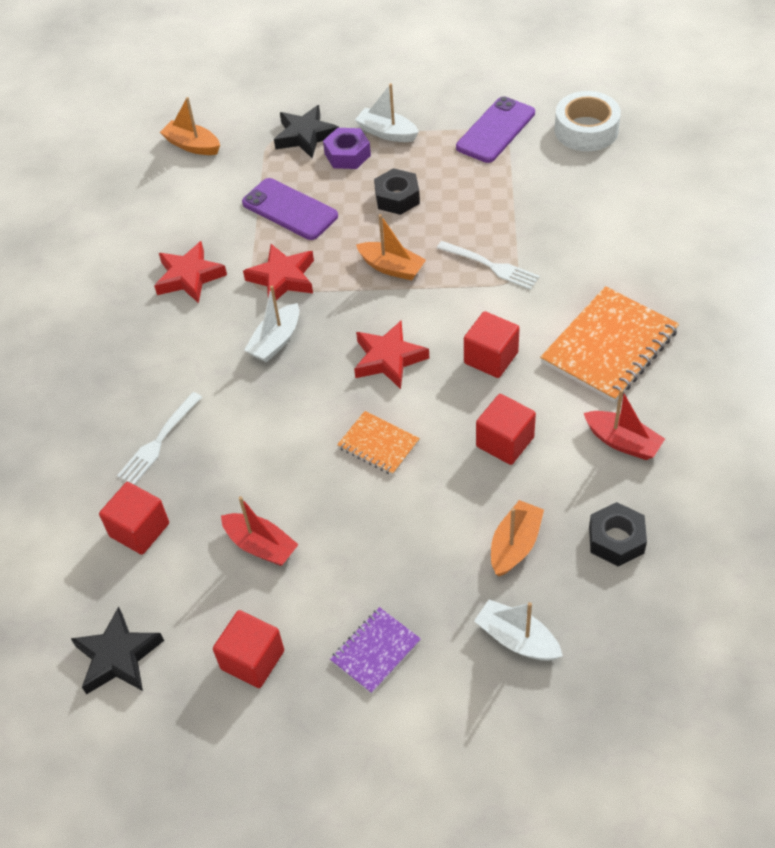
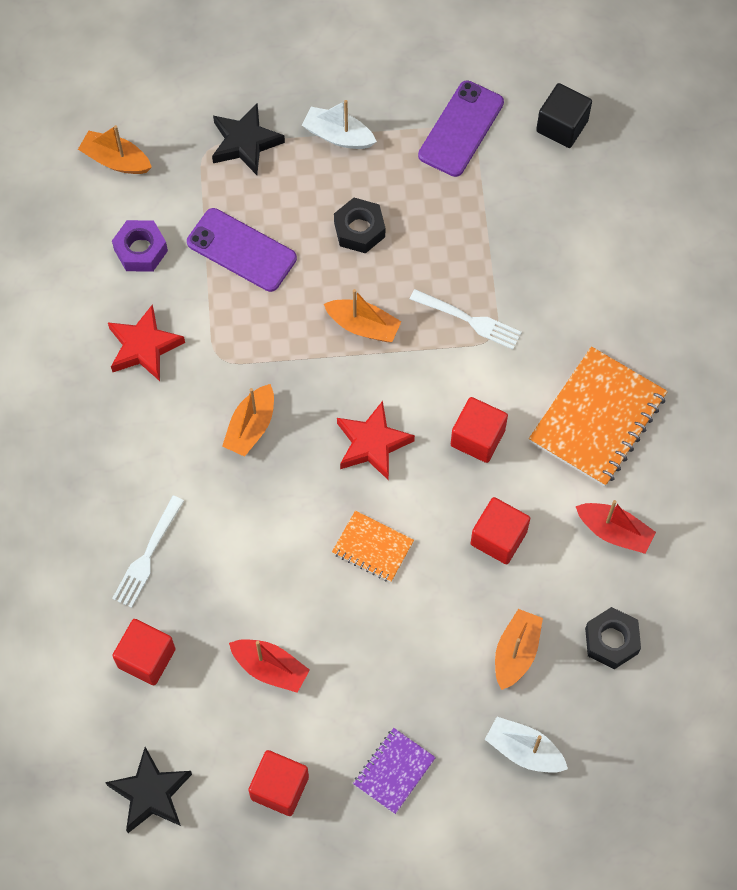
camera: 10 degrees left, 15 degrees up
(276, 341) = (251, 427): white boat -> orange boat
(283, 278) = (247, 345): red star -> none
(347, 154) = (296, 169): purple nut -> purple nut (140, 250)
(586, 130) = (562, 126): white tape -> black cube

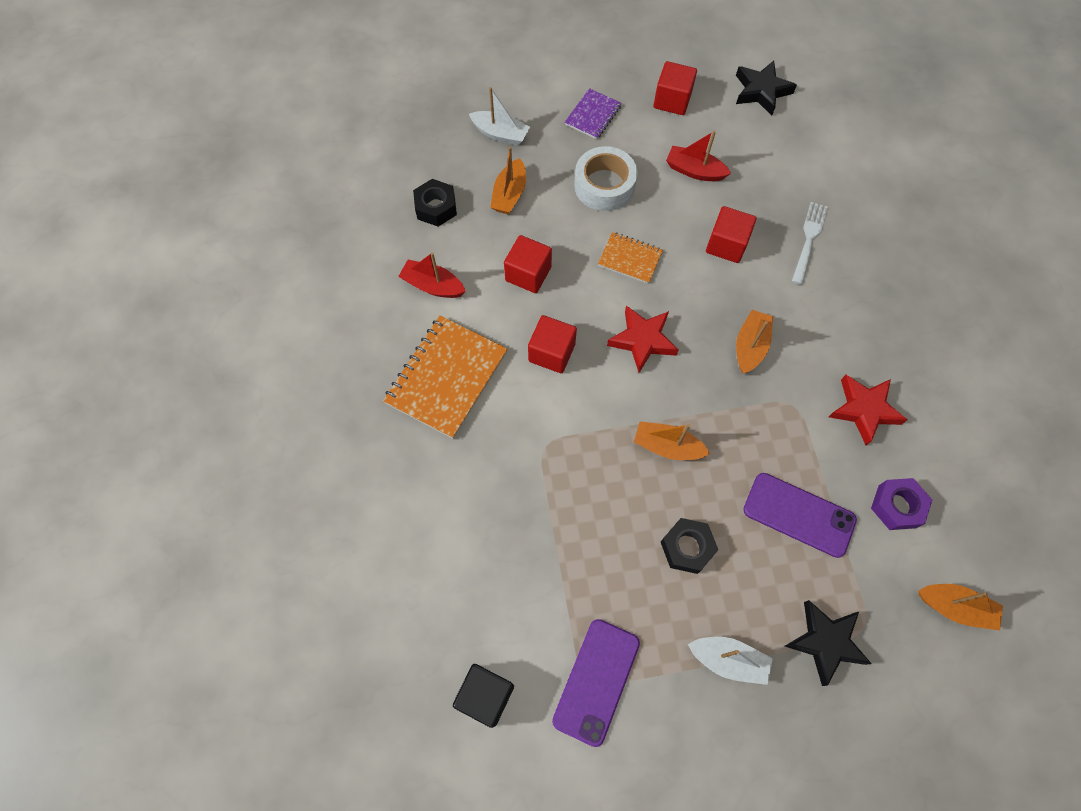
camera: 175 degrees right, 0 degrees up
(146, 658) = (788, 170): red cube -> red cube (726, 245)
(391, 655) = (604, 185): none -> white tape
(469, 320) = (568, 461): white fork -> none

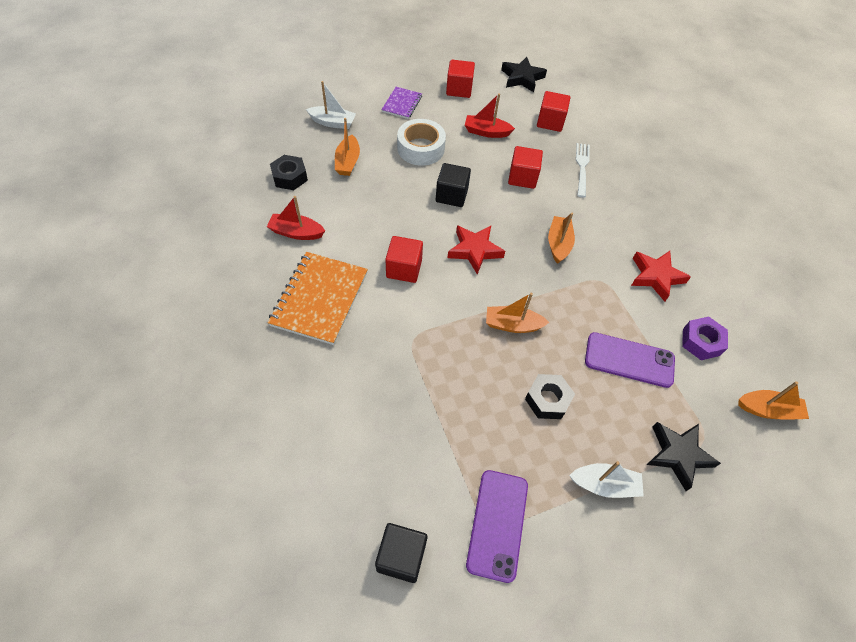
camera: 15 degrees left, 10 degrees down
(528, 274) = (373, 215): red cube -> red cube (550, 122)
(630, 259) = (451, 195): orange notebook -> black cube

